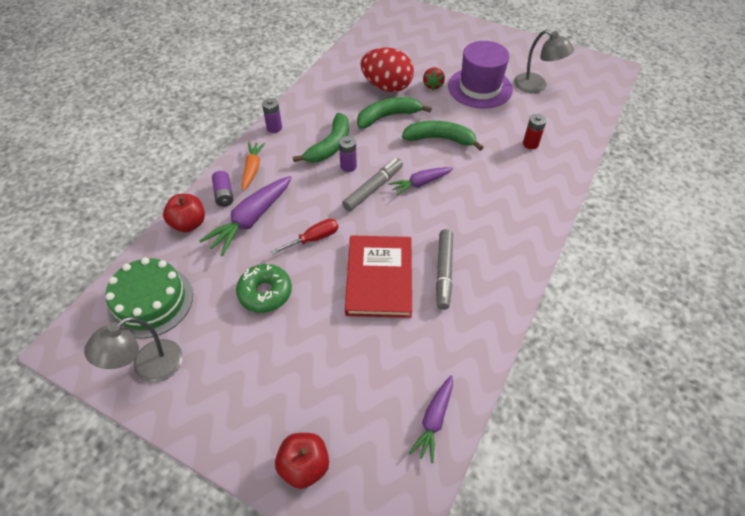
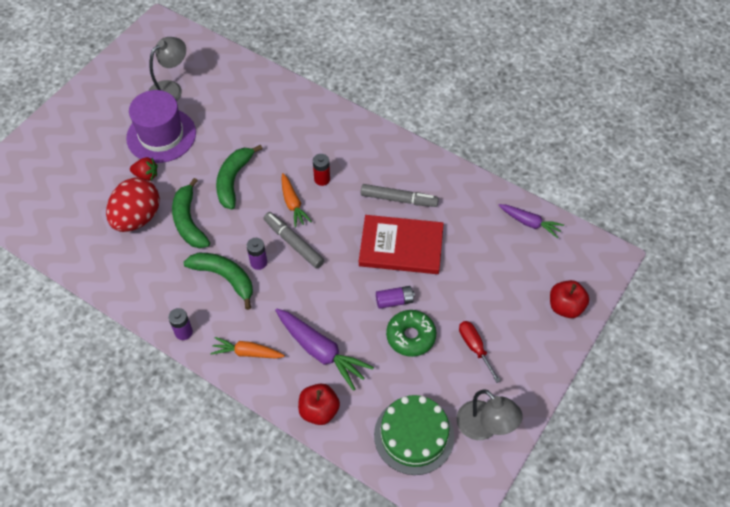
camera: 85 degrees left, 5 degrees up
(224, 194) = (281, 379): purple battery -> purple battery (394, 301)
(314, 239) = (352, 296): red screwdriver -> red screwdriver (474, 347)
(420, 183) = (293, 204): purple carrot -> orange carrot
(530, 144) = (254, 111): red battery -> red battery (322, 179)

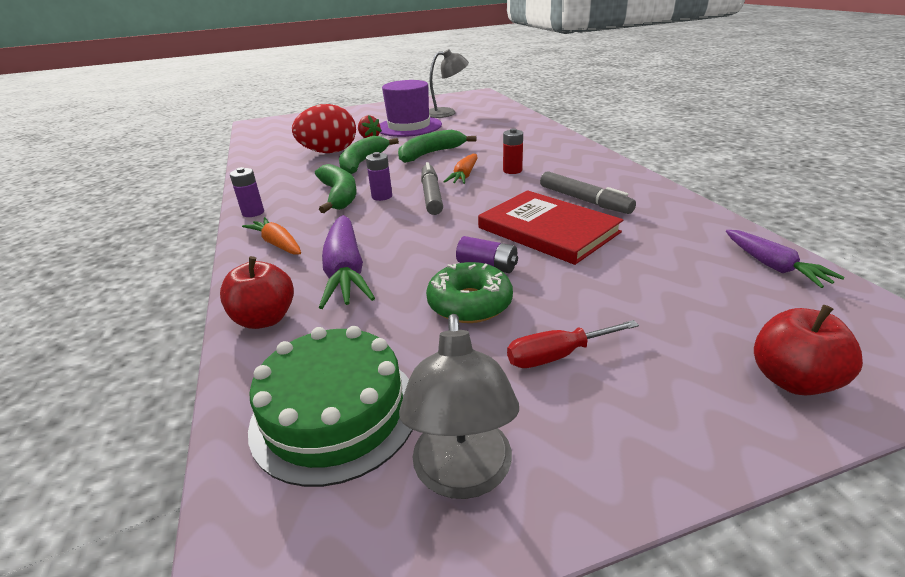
camera: 40 degrees right, 25 degrees down
(474, 347) = (557, 356): red screwdriver -> red screwdriver turned 120 degrees counterclockwise

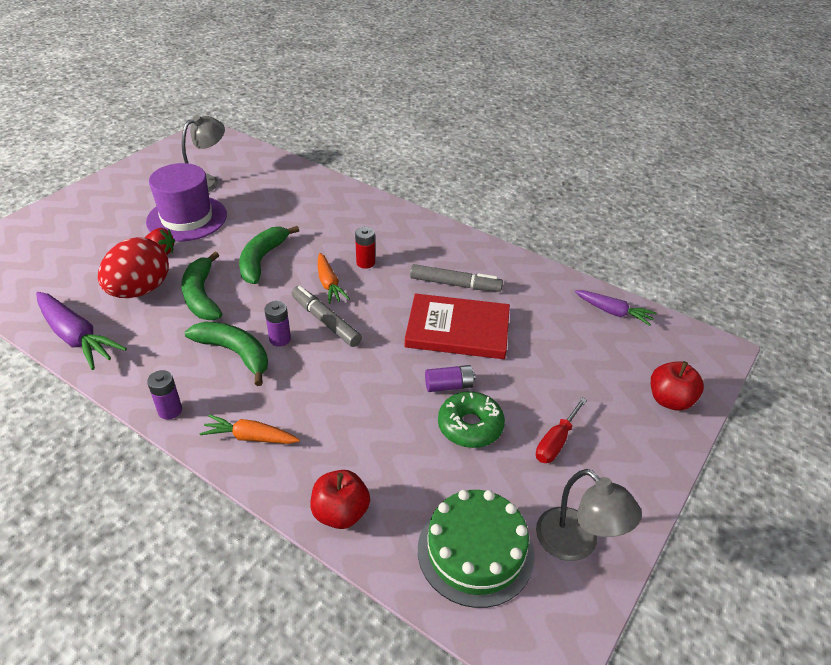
camera: 40 degrees left, 10 degrees up
(345, 272) = (349, 439): purple carrot -> purple carrot (76, 337)

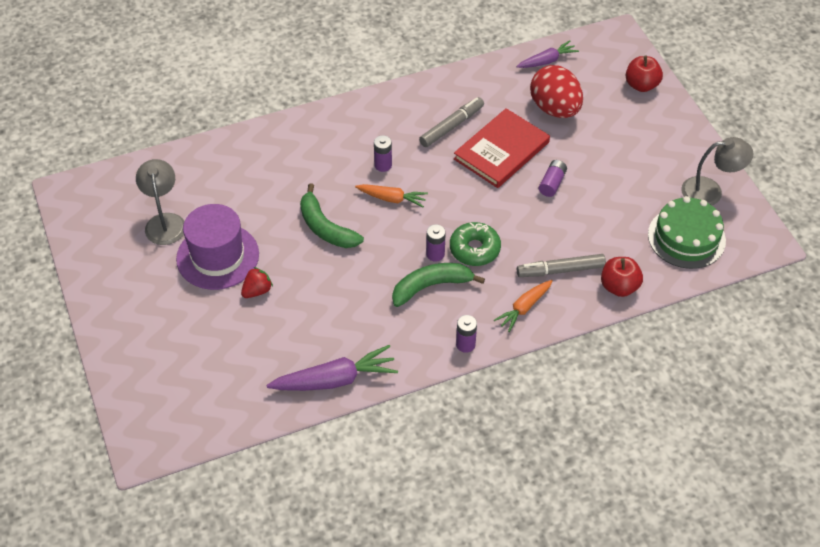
camera: 55 degrees left, 10 degrees up
(140, 290) = (303, 321): red egg -> red egg (555, 109)
(202, 296) = (344, 283): green banana -> none
(325, 321) = (435, 219): grey marker -> grey marker (560, 270)
(365, 263) = (383, 165): red battery -> purple battery
(470, 426) = (594, 191): green donut -> green donut (474, 249)
(556, 442) = (635, 158): red screwdriver -> none

